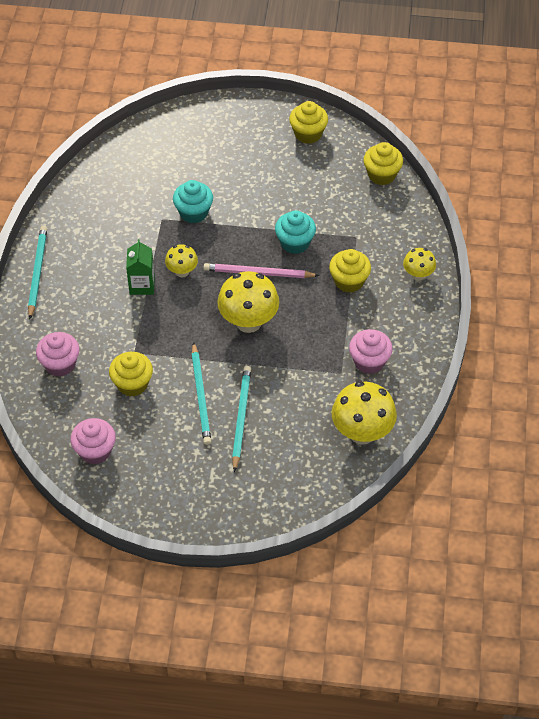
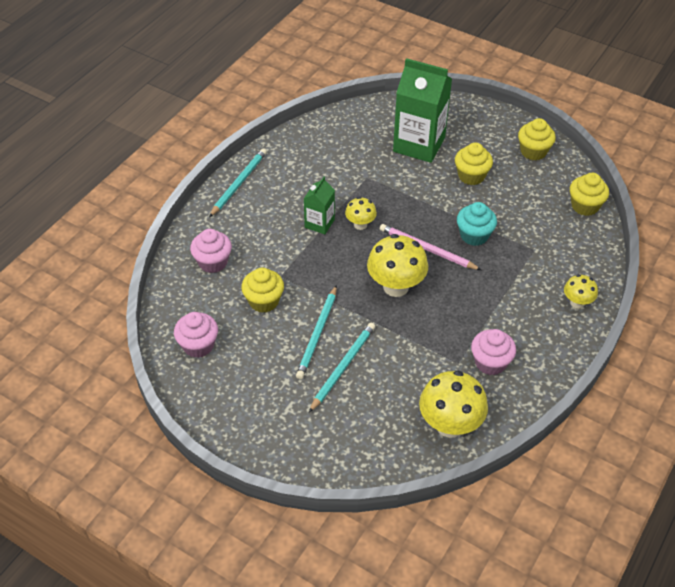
camera: 25 degrees right, 5 degrees down
(193, 212) = (397, 181): turquoise cupcake -> none
(194, 165) = (419, 144): none -> green carton
(349, 281) = (507, 285): yellow cupcake -> yellow cupcake (471, 176)

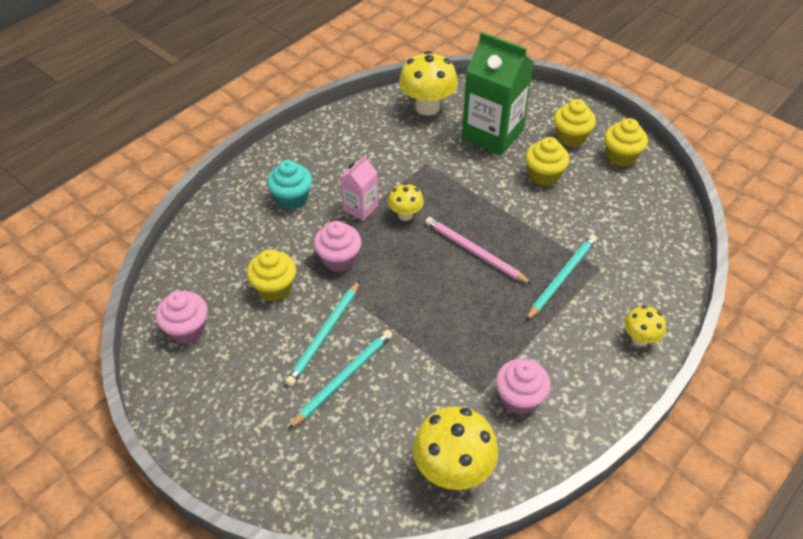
camera: 10 degrees right, 0 degrees up
(213, 262) = (231, 236): pink cupcake -> pink cupcake (339, 259)
(239, 183) = (284, 154): turquoise pencil -> turquoise pencil (562, 277)
(319, 223) = (360, 208): green carton -> pink carton
(396, 287) = (428, 291): yellow mushroom -> yellow mushroom (427, 107)
(474, 235) = (532, 243): turquoise cupcake -> turquoise cupcake (292, 198)
(585, 206) = (670, 225): yellow cupcake -> yellow cupcake (571, 137)

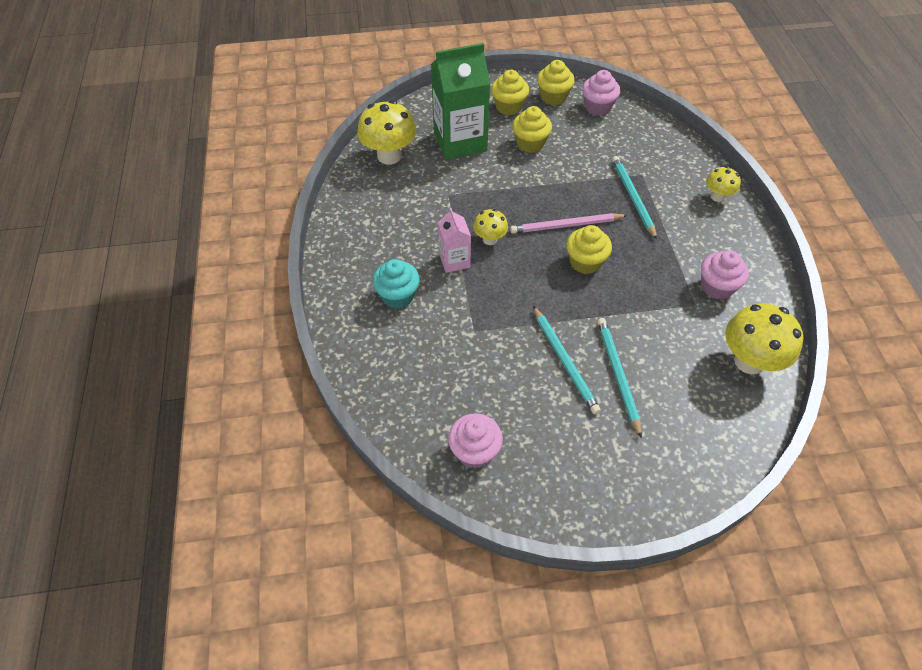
camera: 50 degrees left, 5 degrees up
(274, 288) = (486, 365): yellow cupcake -> yellow cupcake (585, 262)
(339, 259) = (496, 306): pink cupcake -> pink cupcake (597, 107)

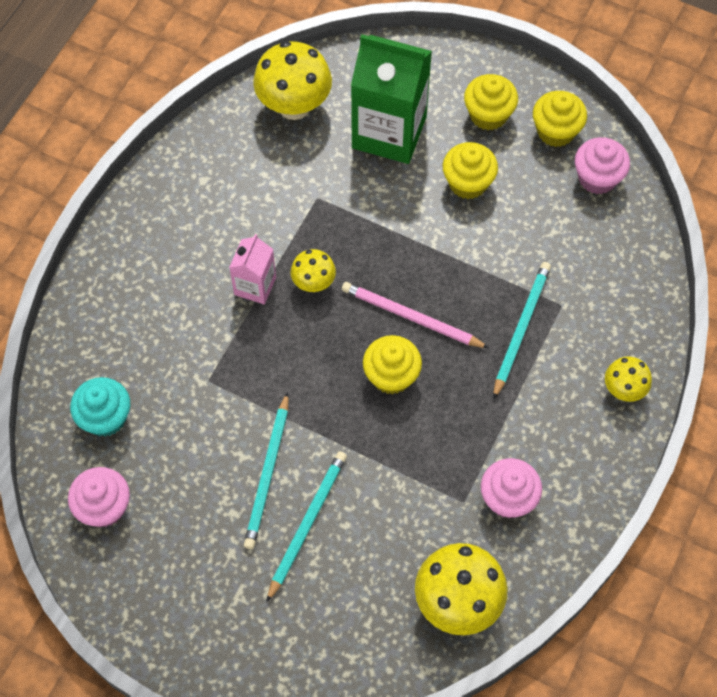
camera: 35 degrees right, 10 degrees up
(398, 296) = (165, 291): turquoise cupcake -> turquoise cupcake (105, 417)

